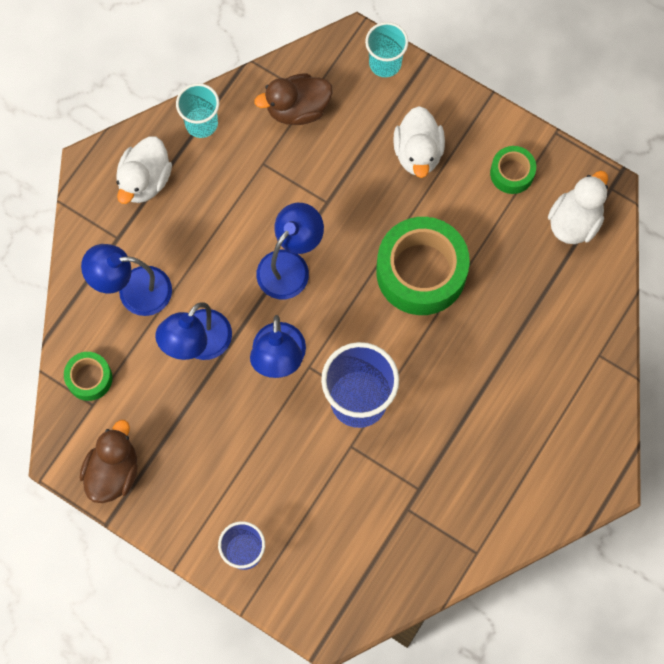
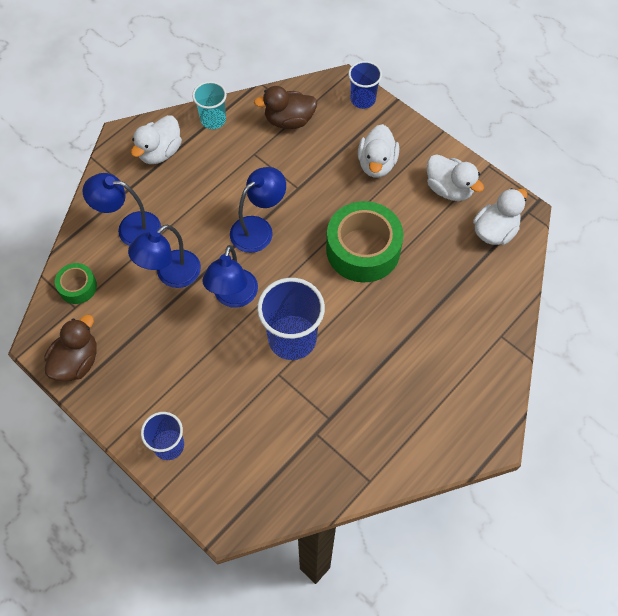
camera: 10 degrees right, 10 degrees down
(385, 63) = (363, 99): turquoise cup -> blue cup
(512, 173) = (449, 189): green tape -> white duck

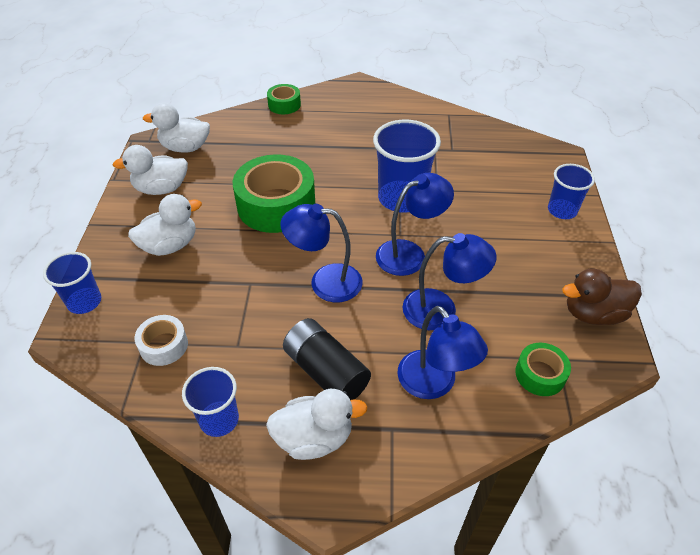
camera: 130 degrees left, 15 degrees down
(193, 183) = (326, 371): none -> black battery
(213, 120) = (219, 420): turquoise cup -> blue cup
(289, 120) = (164, 345): brown duck -> white tape
(449, 189) = (161, 189): white duck -> white duck turned 105 degrees counterclockwise
(505, 345) = (284, 105): none -> green tape

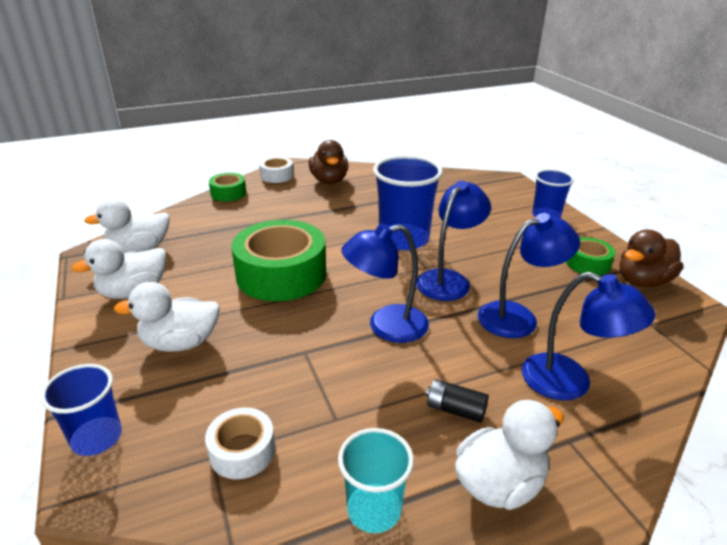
camera: 25 degrees left, 15 degrees down
(170, 245) = (180, 343): white duck -> white duck turned 135 degrees counterclockwise
(219, 420) = (374, 510): blue cup -> turquoise cup
(326, 371) = (455, 410): black battery -> black battery, size x0.53
(337, 94) = (277, 176): none -> white tape
(380, 111) = (329, 180): none -> brown duck
(540, 374) = (649, 341): green tape -> green tape (587, 263)

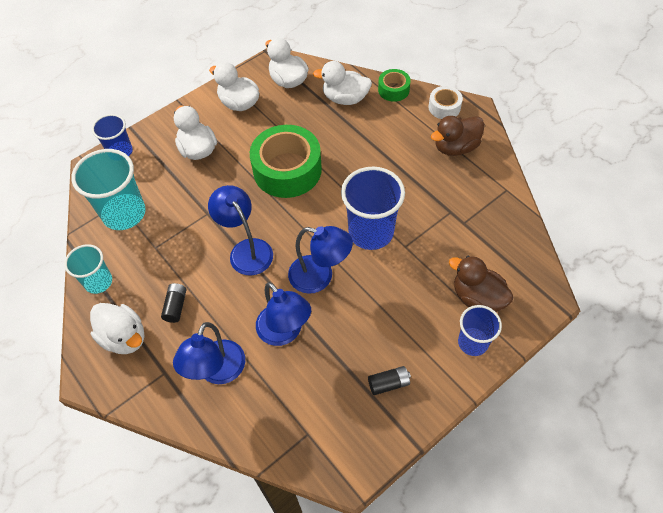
camera: 75 degrees right, 25 degrees up
(210, 220) = (345, 98): none -> white duck
(242, 451) = (124, 213): white tape -> turquoise cup
(587, 263) = (389, 383): green tape -> black battery
(642, 281) = (375, 432): brown duck -> brown duck (477, 298)

